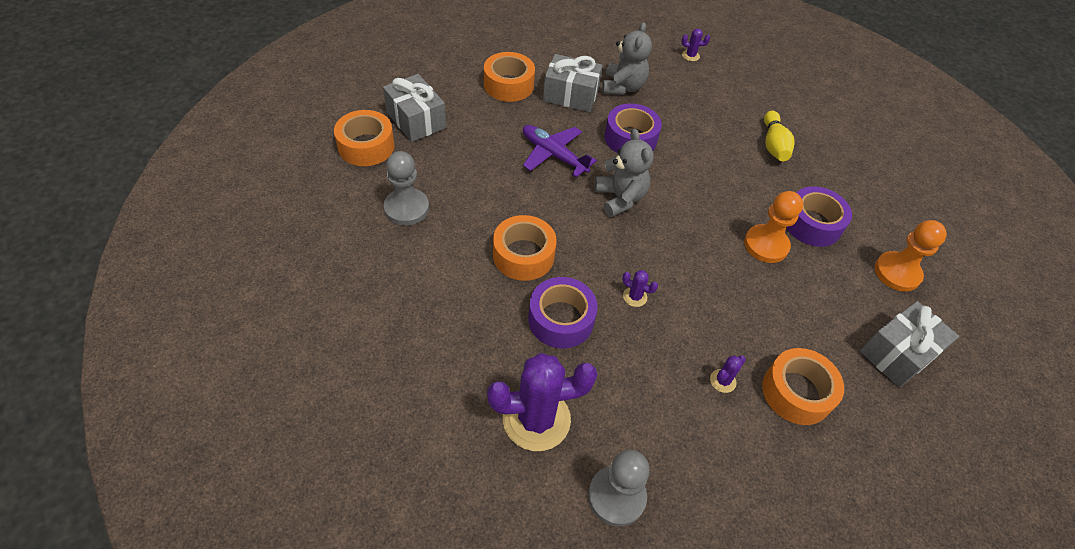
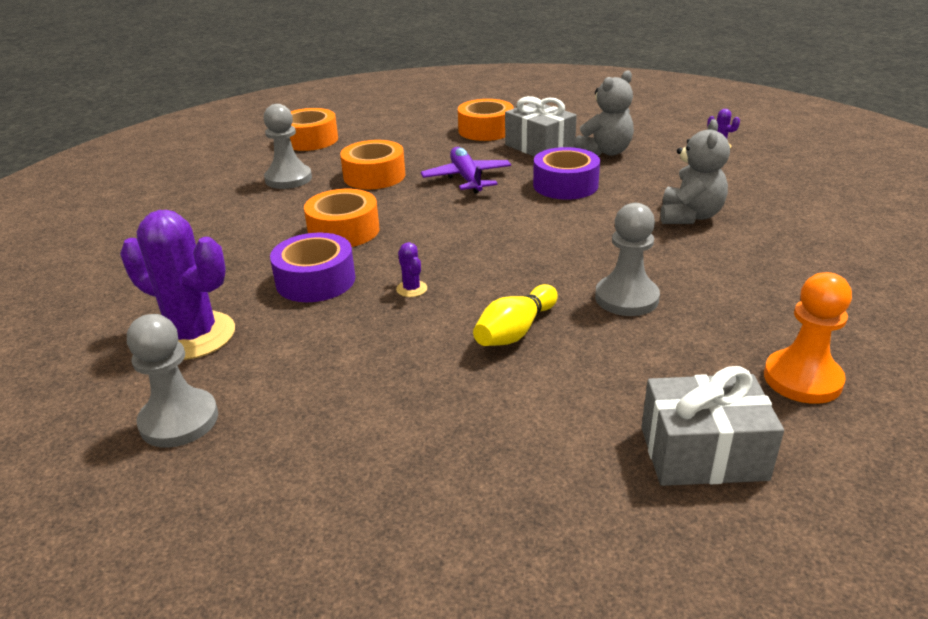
camera: 40 degrees right, 20 degrees down
(416, 120) = (372, 134): grey gift -> none
(620, 198) = (495, 220): grey teddy bear -> grey teddy bear (690, 216)
(722, 381) = (418, 383): purple cactus -> none
(766, 245) = (626, 298): orange pawn -> grey pawn
(773, 145) = (745, 227): yellow bowling pin -> yellow bowling pin (515, 331)
(796, 392) = (498, 429): orange tape -> orange tape (374, 176)
(812, 224) = (718, 300): purple tape -> none

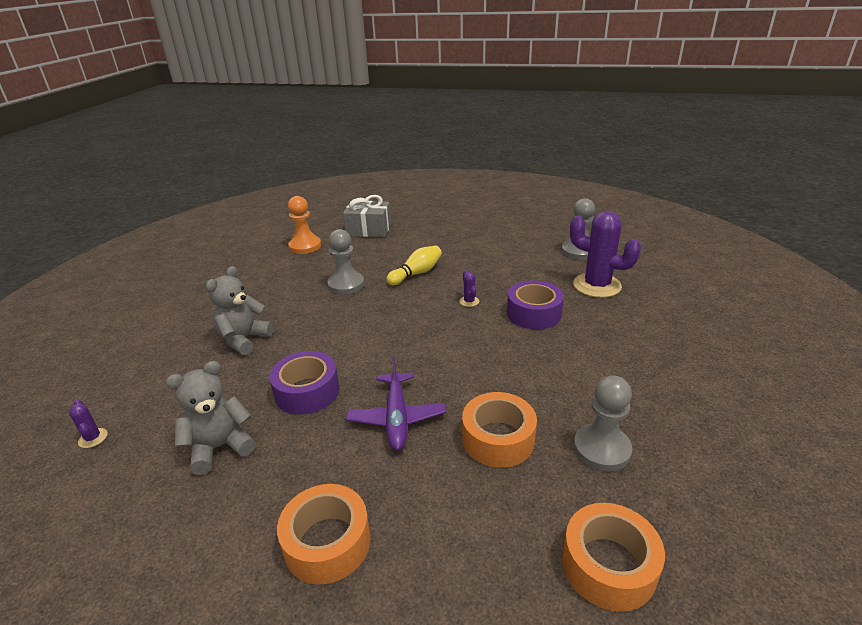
camera: 170 degrees left, 0 degrees up
(344, 231) = (521, 357): orange tape -> none
(539, 147) = (283, 474): grey gift -> none

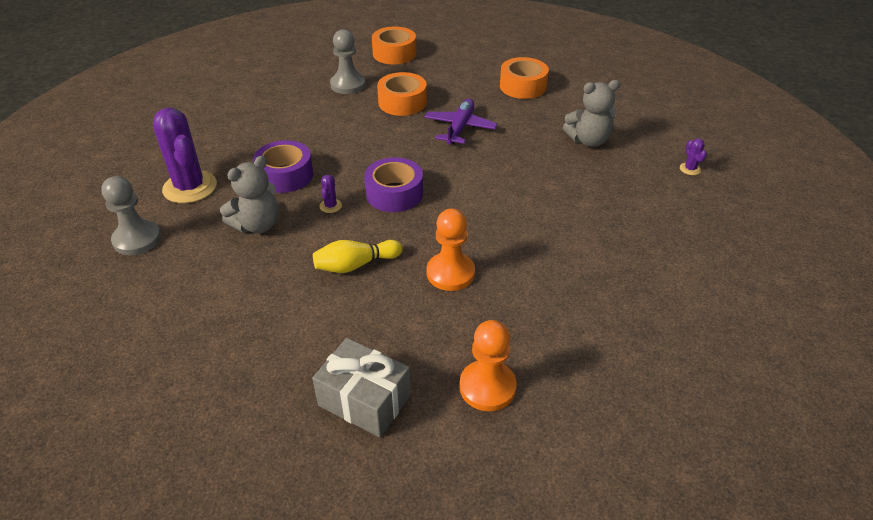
camera: 160 degrees left, 10 degrees up
(244, 339) = (578, 226): grey teddy bear -> grey teddy bear (257, 225)
(307, 391) = (521, 161): purple tape -> purple tape (394, 194)
(346, 284) = (450, 273): grey pawn -> orange pawn

